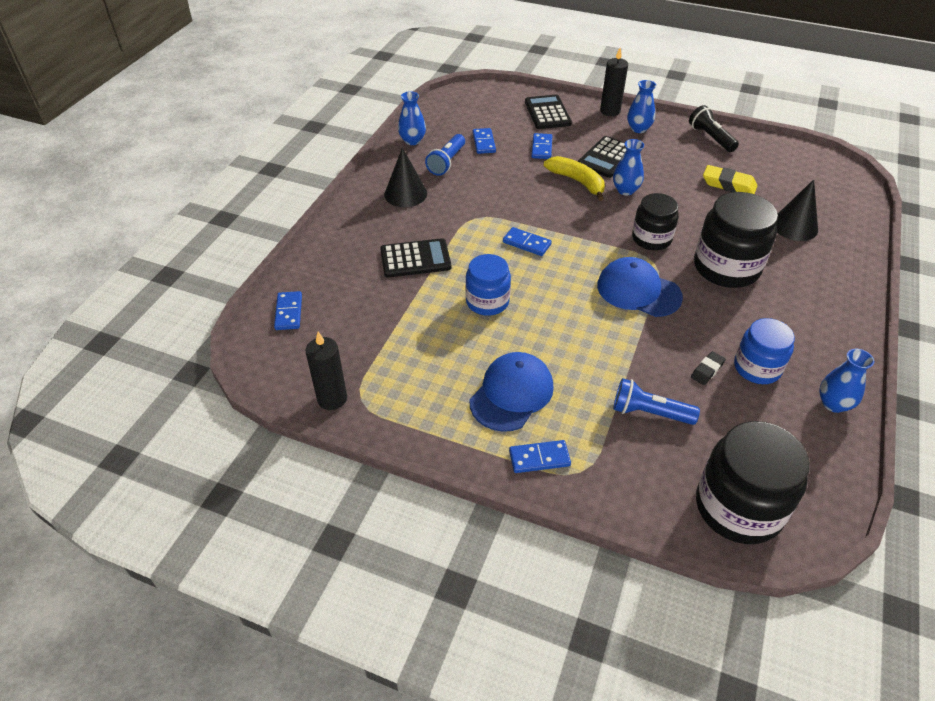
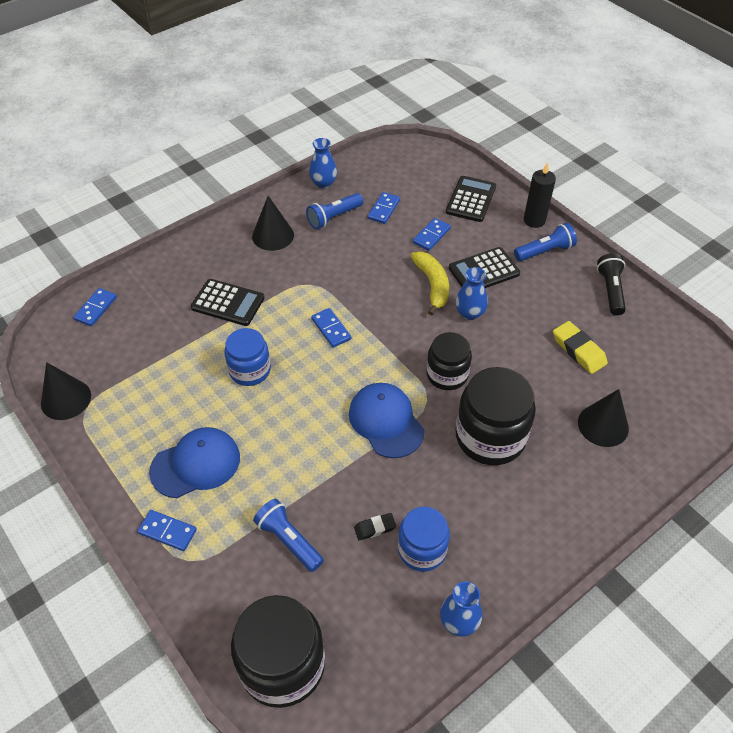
camera: 30 degrees right, 5 degrees up
(332, 398) = (66, 399): black candle -> black cone
(638, 129) = (544, 251): blue vase -> blue flashlight

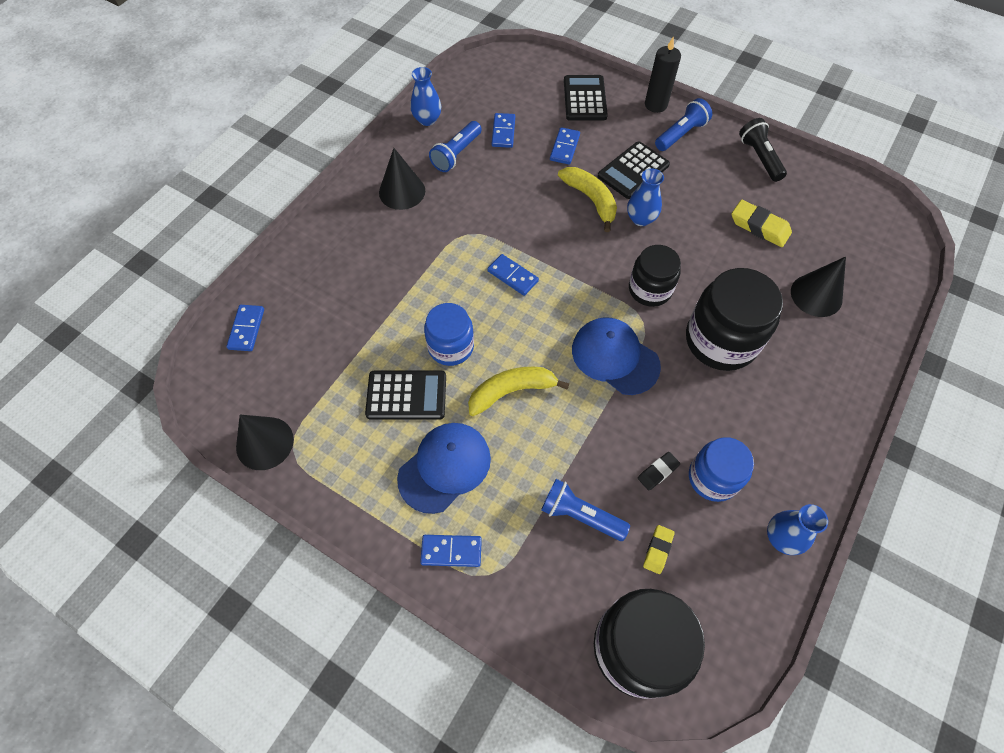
camera: 20 degrees left, 10 degrees up
(228, 303) = (390, 279): black calculator -> black calculator (406, 395)
(282, 422) = (511, 391): none -> yellow banana
(341, 592) = (658, 550): none -> yellow eraser

